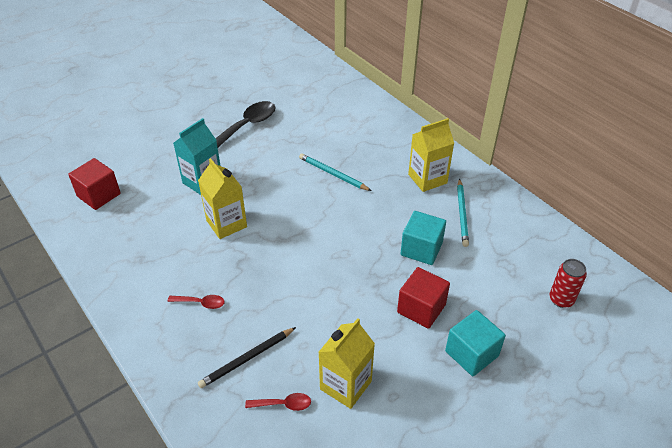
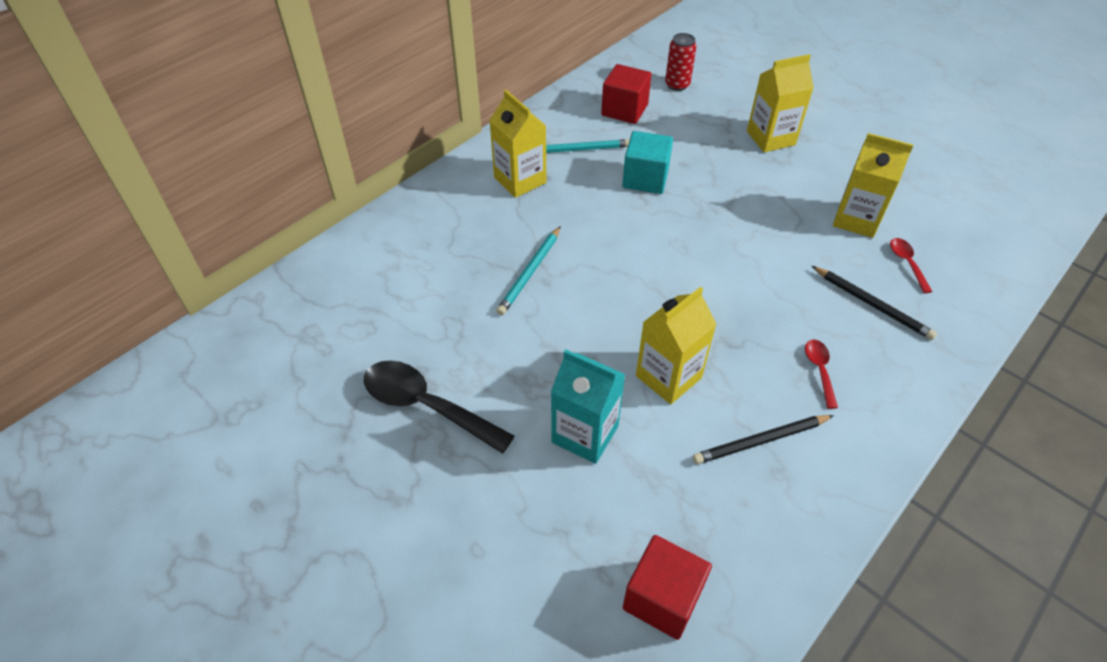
camera: 100 degrees left, 5 degrees up
(163, 256) = (760, 441): none -> black pencil
(421, 308) = (732, 173): red cube -> red cube (624, 110)
(471, 353) = (770, 138): turquoise cube -> yellow carton

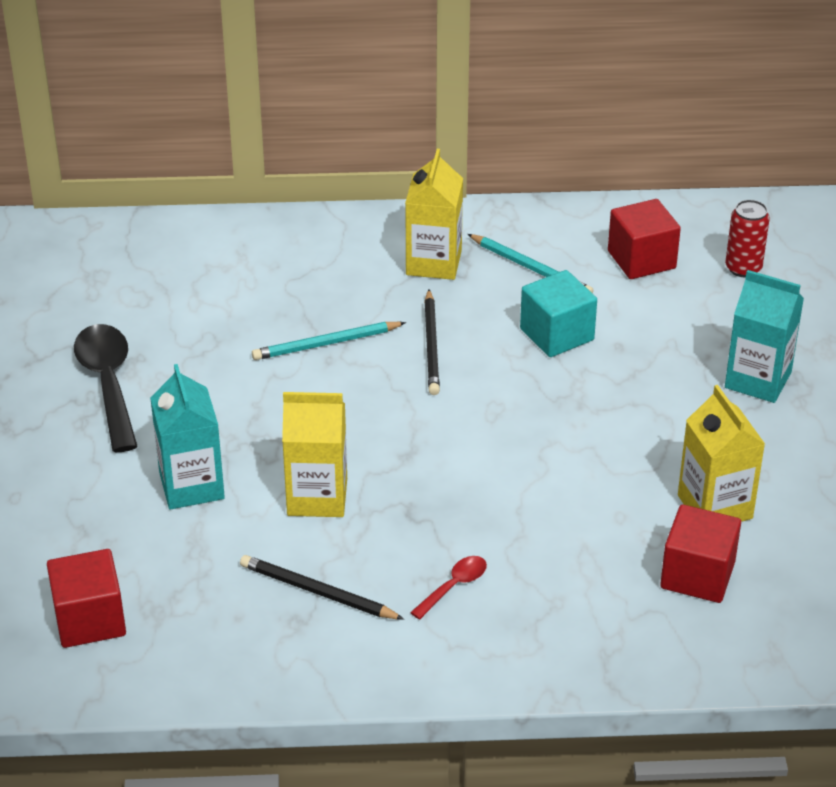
camera: 45 degrees right, 10 degrees down
(770, 138) = (758, 380): yellow carton -> turquoise carton
(872, 304) = (597, 579): black pencil -> black pencil (432, 346)
(907, 263) = (697, 575): red spoon -> red cube

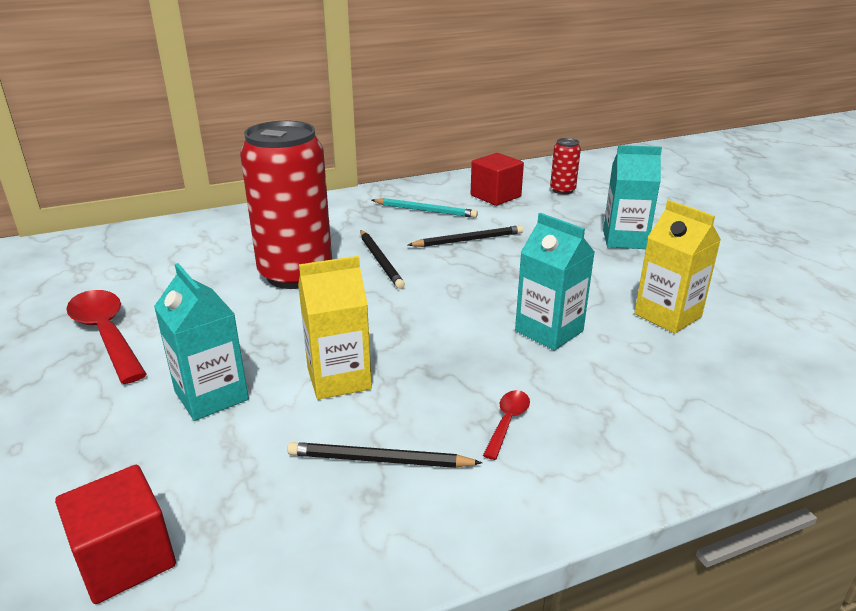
camera: 20 degrees left, 10 degrees down
(108, 384) = (106, 334): black spoon -> red spoon
(326, 344) = (295, 274): turquoise pencil -> red can
(433, 263) = (355, 218): yellow carton -> none
(556, 334) = (468, 240): turquoise cube -> black pencil
(564, 494) = (549, 331): none -> turquoise carton
(697, 575) = (700, 364): red cube -> none

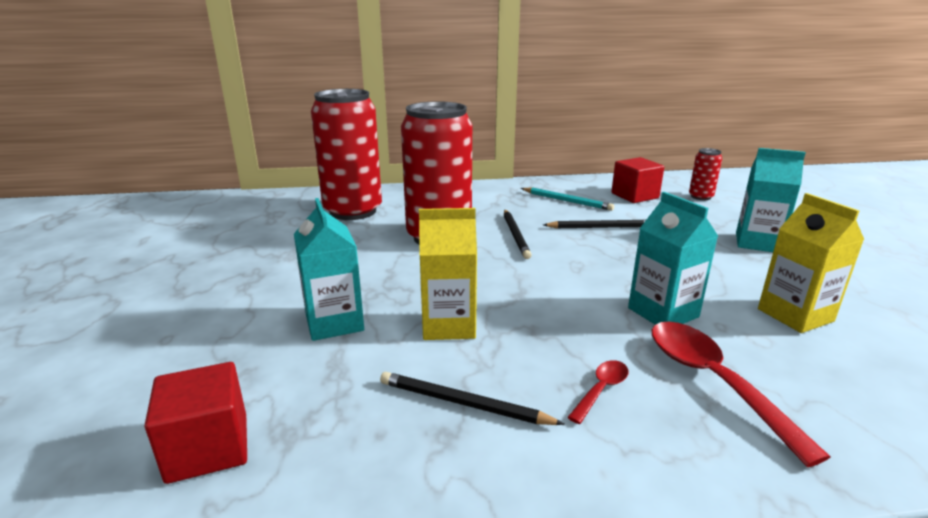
camera: 15 degrees right, 5 degrees down
(106, 334) = (272, 263): red spoon -> red spoon (713, 381)
(181, 252) = (353, 211): none -> red can

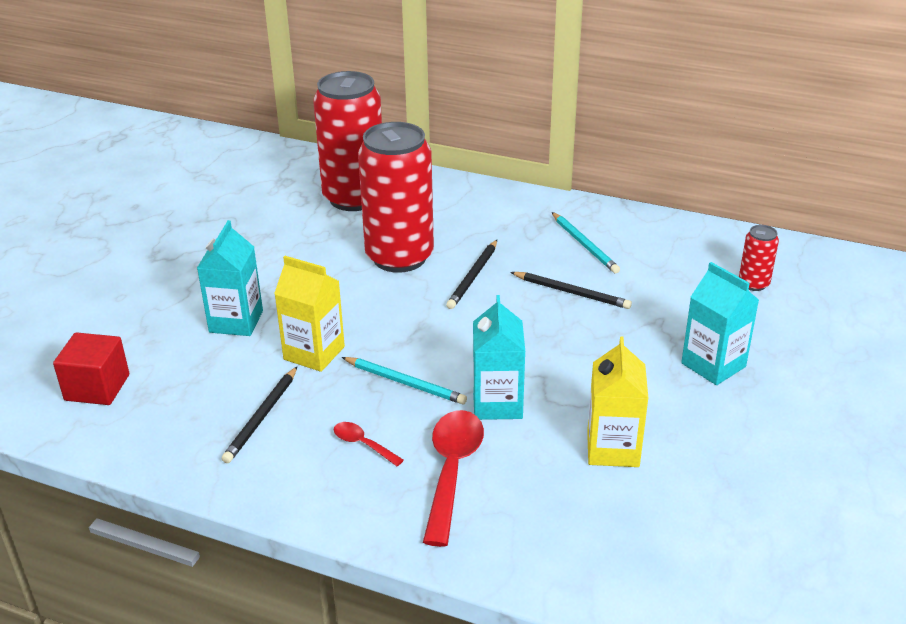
camera: 30 degrees right, 10 degrees up
(463, 403) = (262, 417): black pencil -> black pencil turned 120 degrees counterclockwise
(566, 322) = (405, 383): none -> turquoise pencil
(601, 390) = (363, 444): red spoon -> red spoon turned 120 degrees counterclockwise
(634, 196) = (674, 259): red cube -> none

